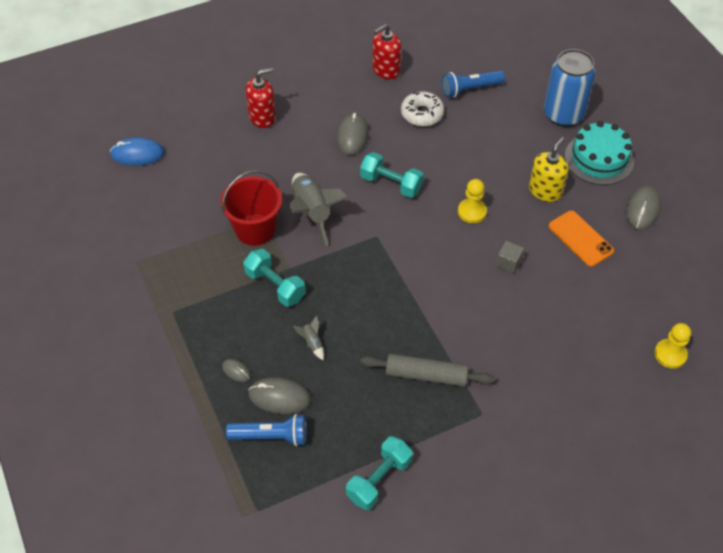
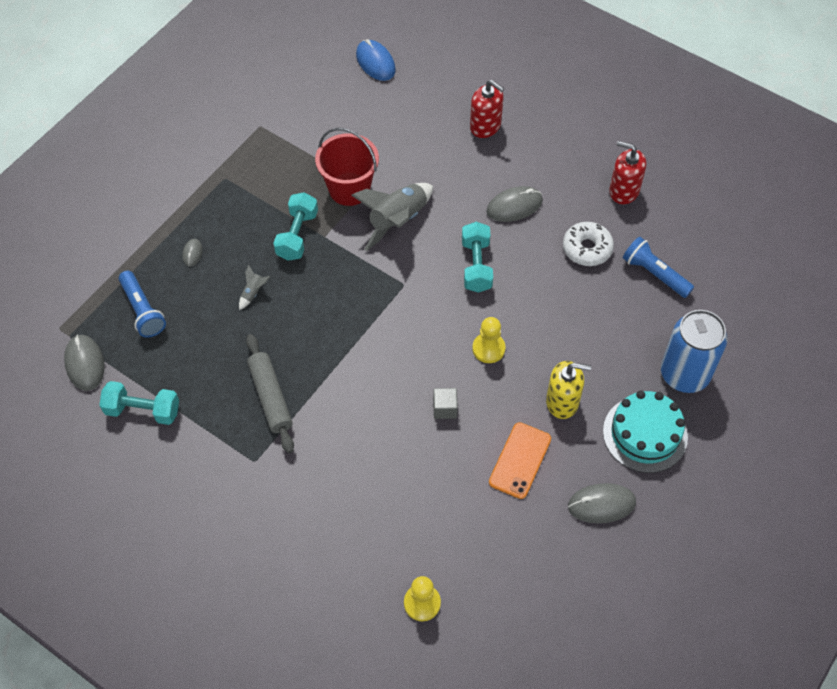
camera: 60 degrees right, 5 degrees up
(279, 397) = (184, 297): grey mouse -> grey mouse (85, 364)

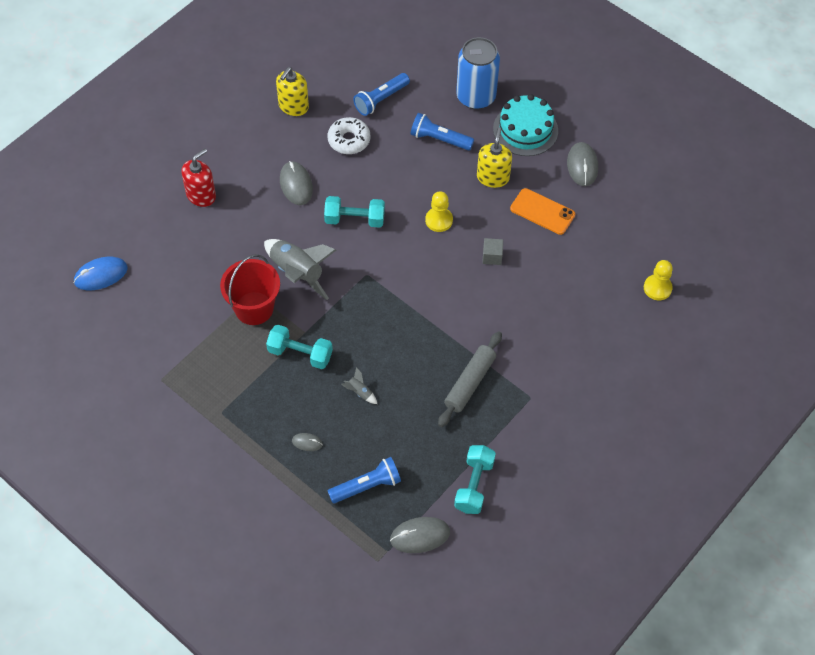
camera: 85 degrees left, 0 degrees up
(270, 397) = (470, 383): grey rolling pin -> grey rolling pin turned 45 degrees counterclockwise
(608, 340) = (439, 139): none -> blue flashlight
(624, 191) = (293, 106): red soap dispenser -> yellow soap dispenser

